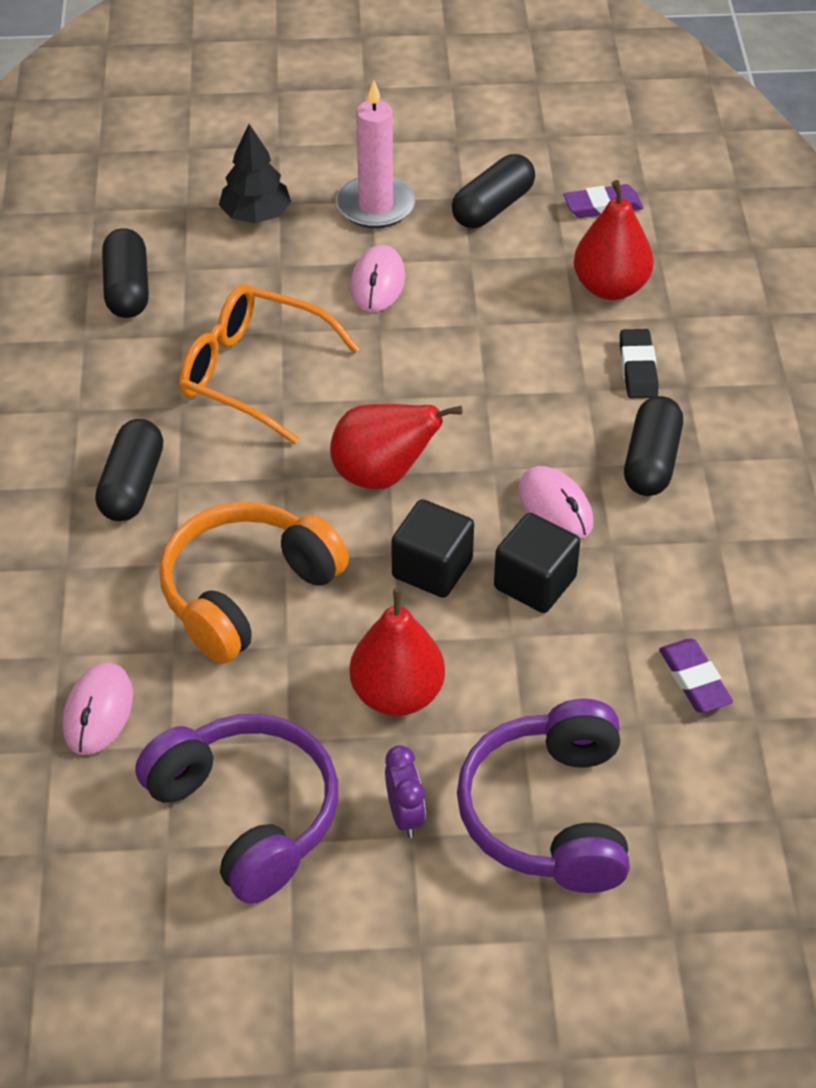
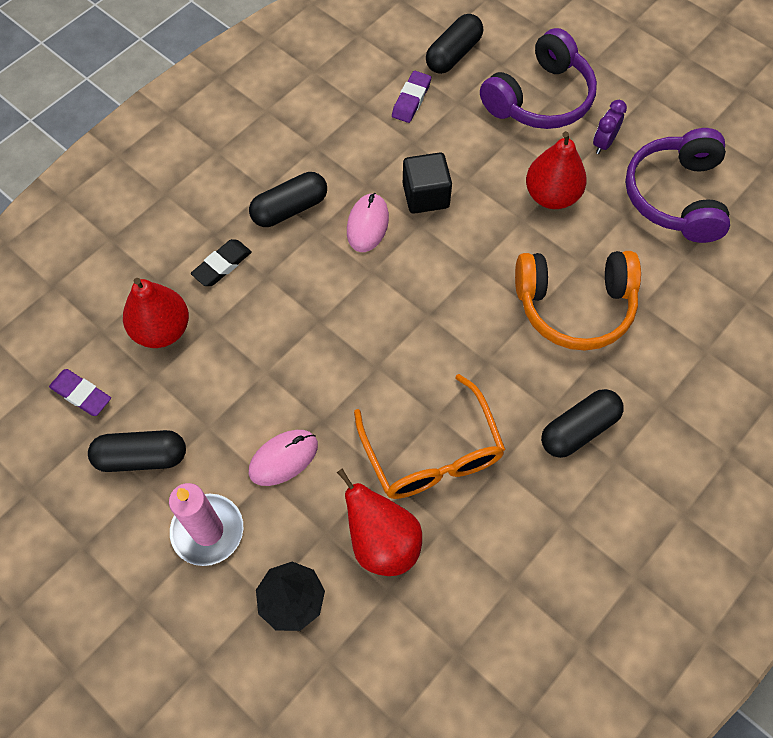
camera: 135 degrees left, 15 degrees up
(98, 712) = (709, 301): pink mouse -> none
(127, 289) = (444, 606): black capsule -> black capsule (453, 54)
(382, 475) = (432, 316): red pear -> red pear (382, 542)
(432, 568) = (466, 242): black cube -> none

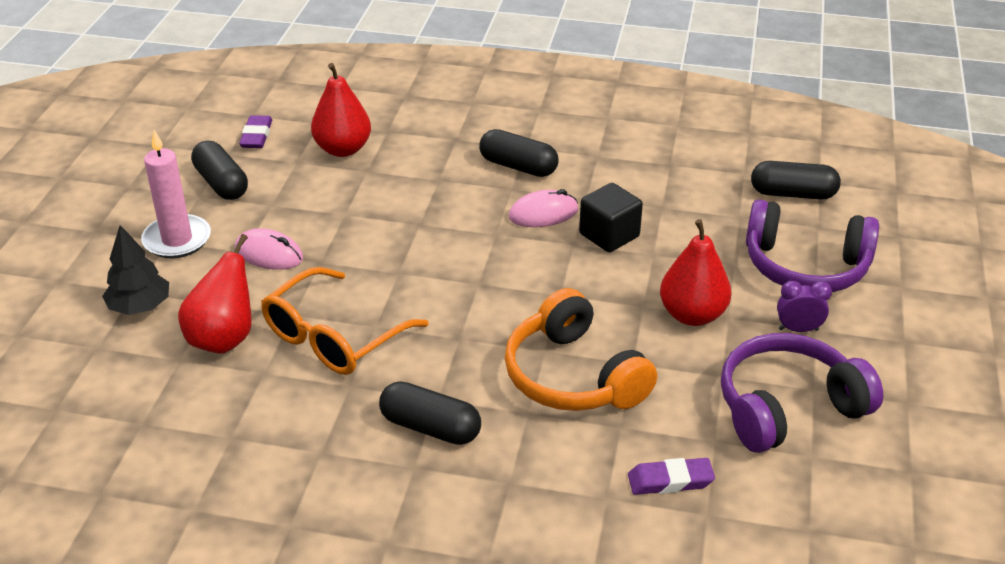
camera: 60 degrees right, 25 degrees down
(222, 265) = (429, 154): black eraser -> none
(411, 100) = (709, 188): purple eraser -> purple eraser (670, 481)

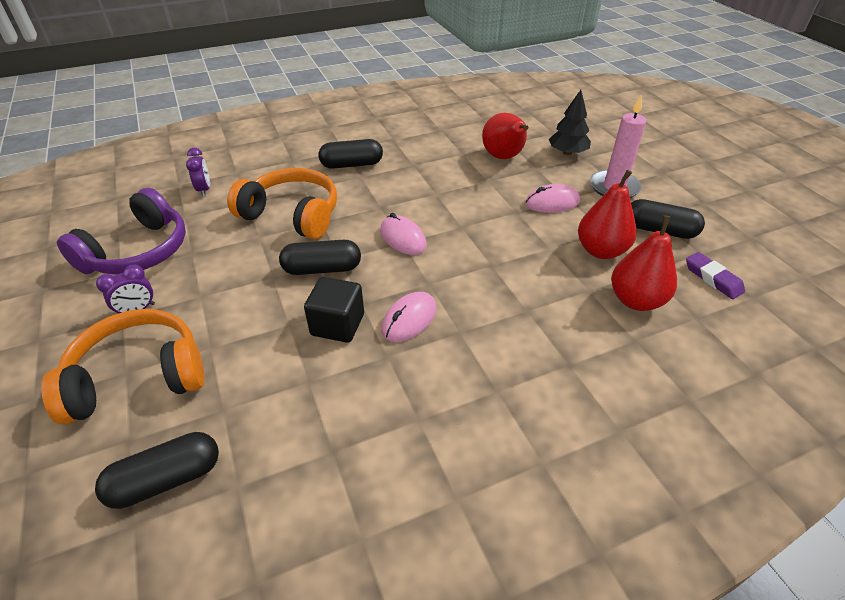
camera: 145 degrees right, 5 degrees up
(333, 337) = (450, 179): orange glasses -> none
(473, 287) = (403, 238): none -> pink mouse
(518, 166) = (479, 361): black capsule -> black capsule (322, 269)
(670, 481) = (204, 190): purple eraser -> purple clock
(692, 315) = (230, 285): red pear -> red pear (601, 251)
(805, 266) = (138, 377): purple headphones -> orange headphones

